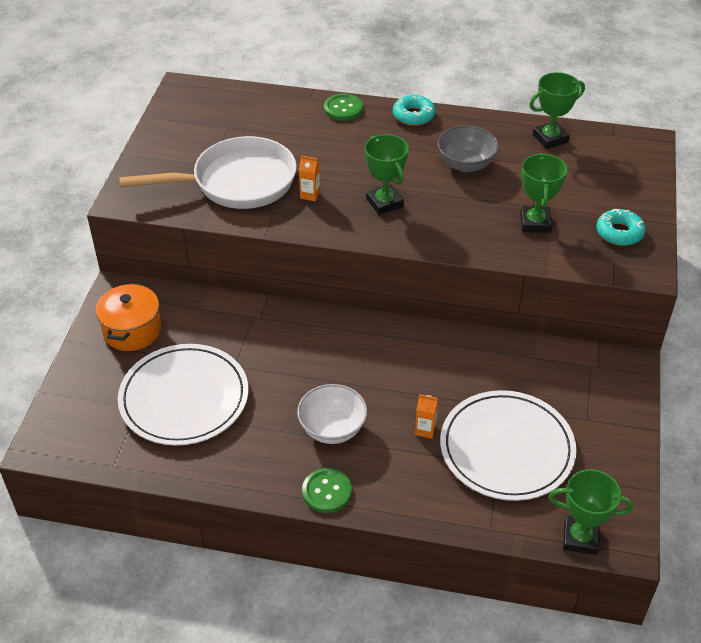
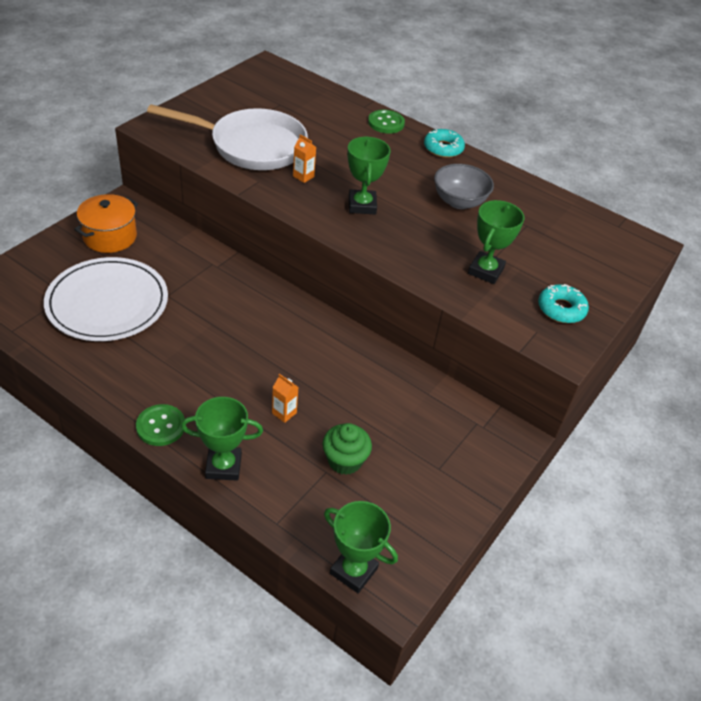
camera: 20 degrees right, 0 degrees up
(332, 429) = (206, 378): white bowl -> none
(507, 448) = (344, 460): white plate -> green cupcake
(550, 138) = (554, 208): green trophy -> green trophy (223, 466)

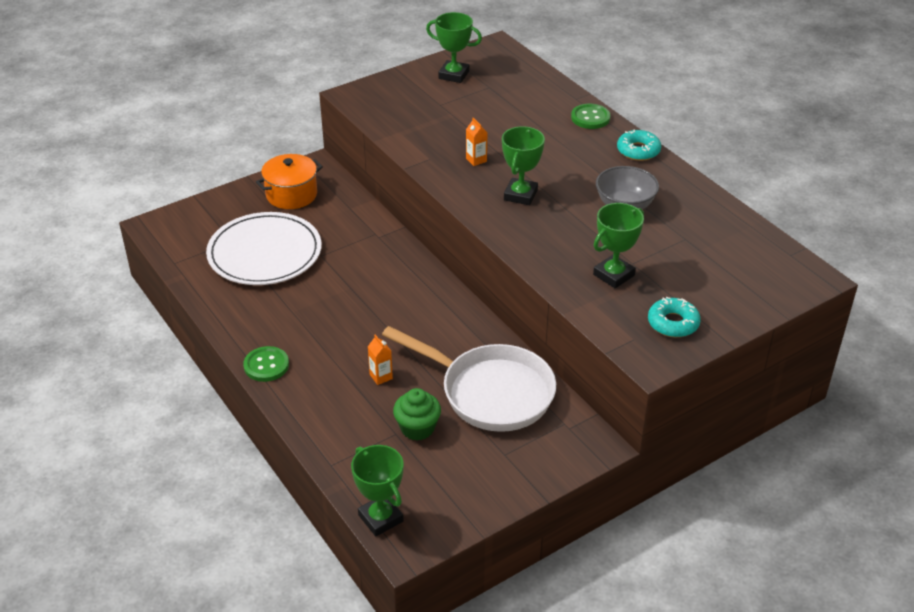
camera: 25 degrees right, 5 degrees down
(223, 466) = (306, 409): green trophy -> green trophy (454, 75)
(251, 146) = (439, 125): white pan -> white pan (490, 392)

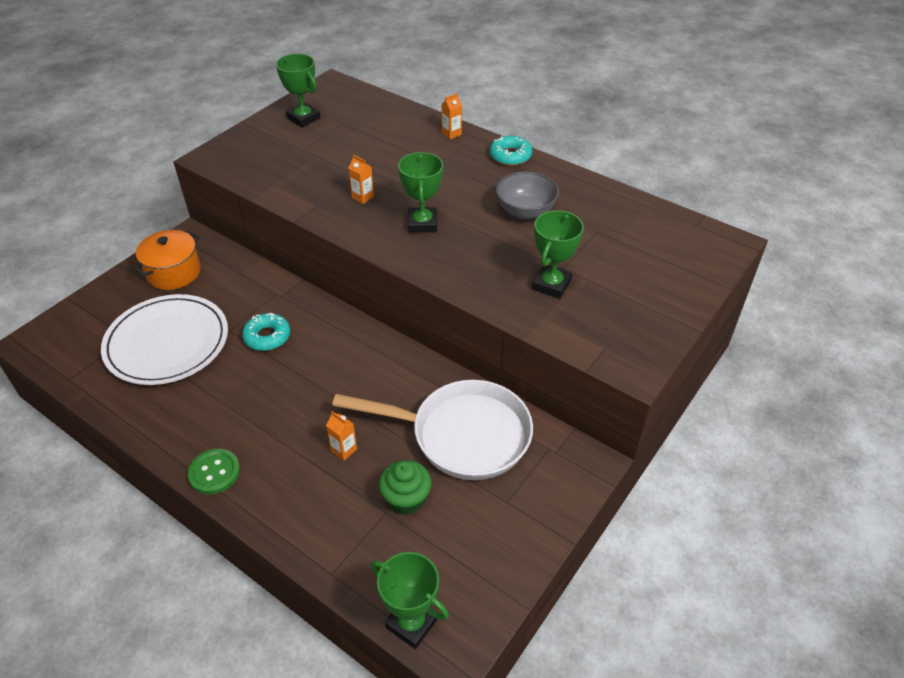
camera: 20 degrees left, 5 degrees up
(454, 75) = (303, 118): green trophy -> green trophy turned 45 degrees clockwise
(590, 118) = (451, 134): green button -> orange carton
(673, 323) = (632, 321): turquoise donut -> turquoise donut (267, 337)

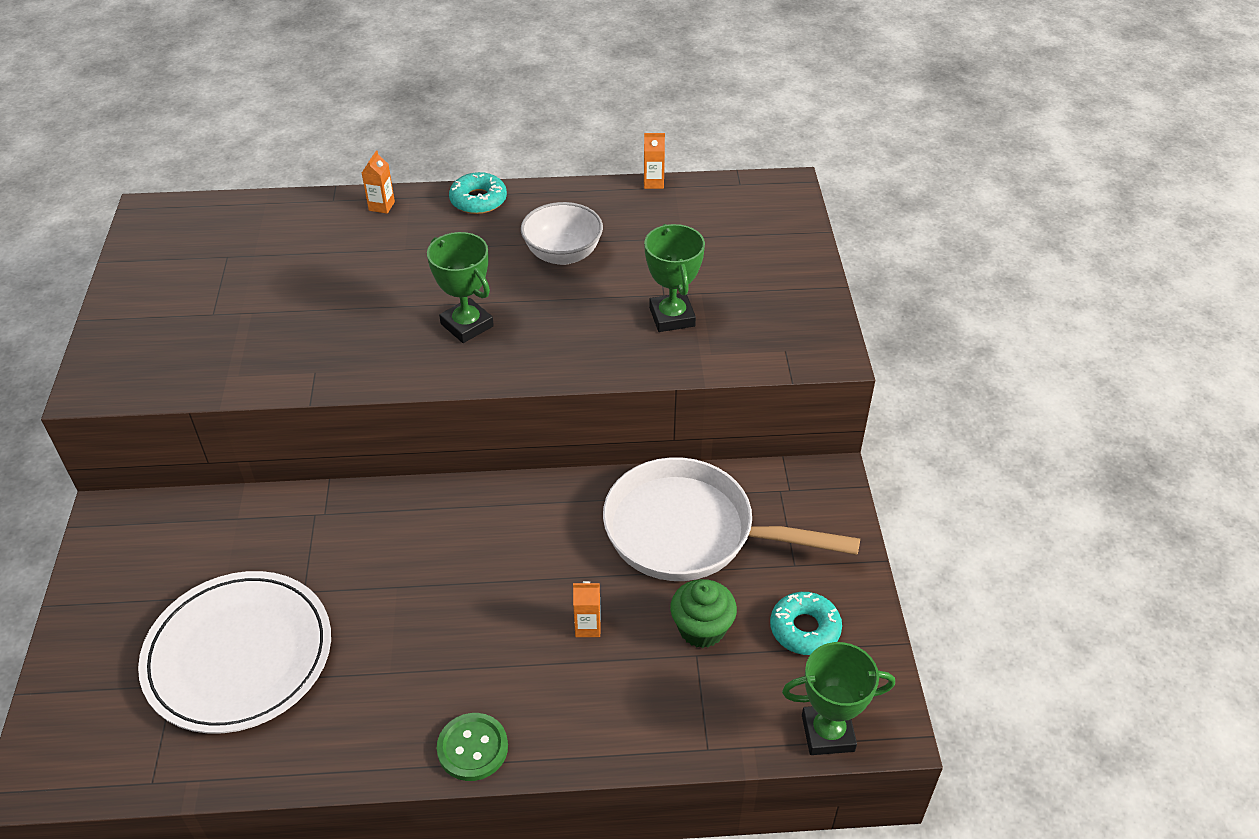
camera: 40 degrees left, 0 degrees up
(173, 272) = (142, 570): orange pot -> none
(267, 337) = (362, 568): turquoise donut -> turquoise donut (804, 629)
(303, 118) = (165, 274): green trophy -> none
(363, 197) = (362, 332): orange carton -> orange carton (653, 183)
(462, 435) = (689, 532): white pan -> white pan turned 135 degrees counterclockwise
(525, 211) = (563, 254): grey bowl -> white bowl

